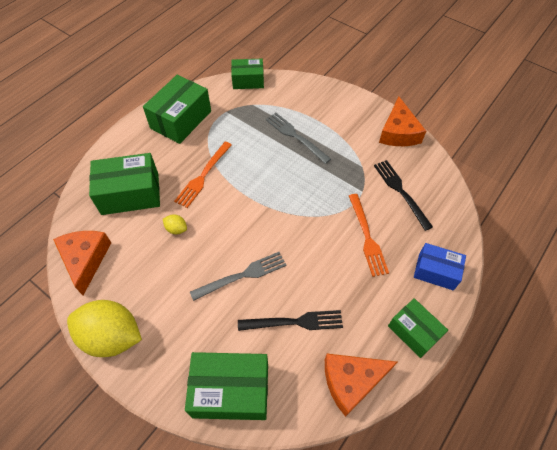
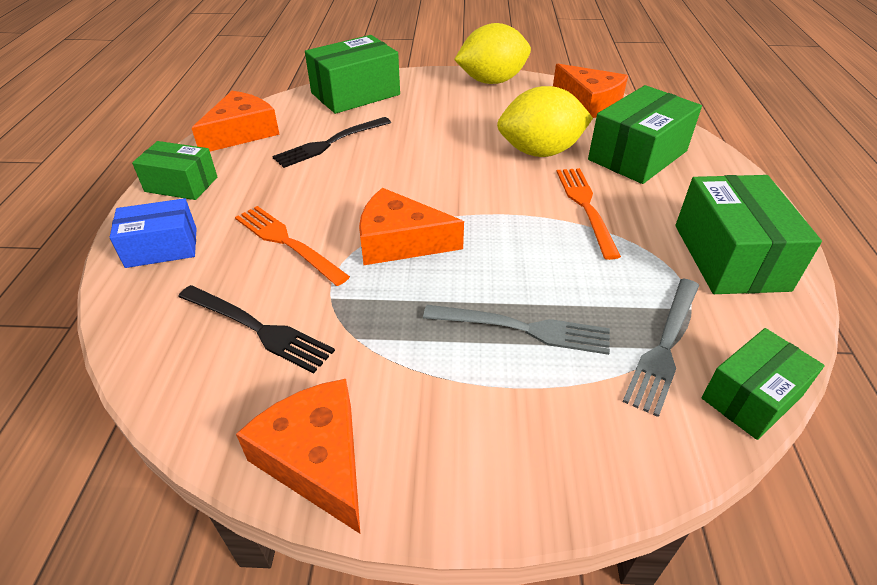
camera: 145 degrees right, 15 degrees down
(176, 229) = (540, 152): yellow lemon -> yellow lemon, size x2.41
(243, 275) = (420, 150): grey fork -> grey fork (664, 347)
(310, 205) = (400, 241): none -> orange cheese

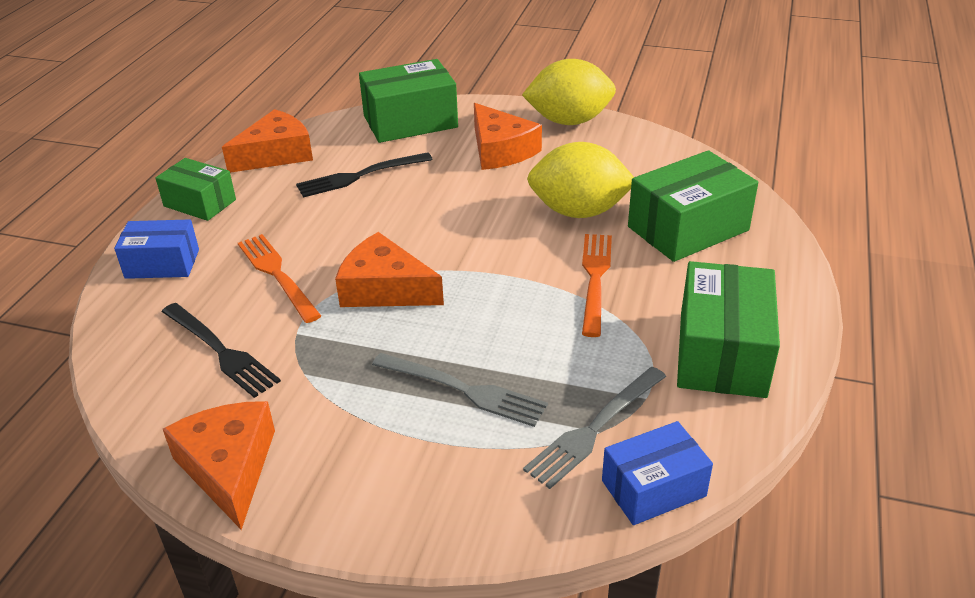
camera: 15 degrees right, 5 degrees down
(589, 102) = (668, 159): orange cheese -> orange cheese (500, 150)
(751, 397) = (653, 488): green box -> blue box

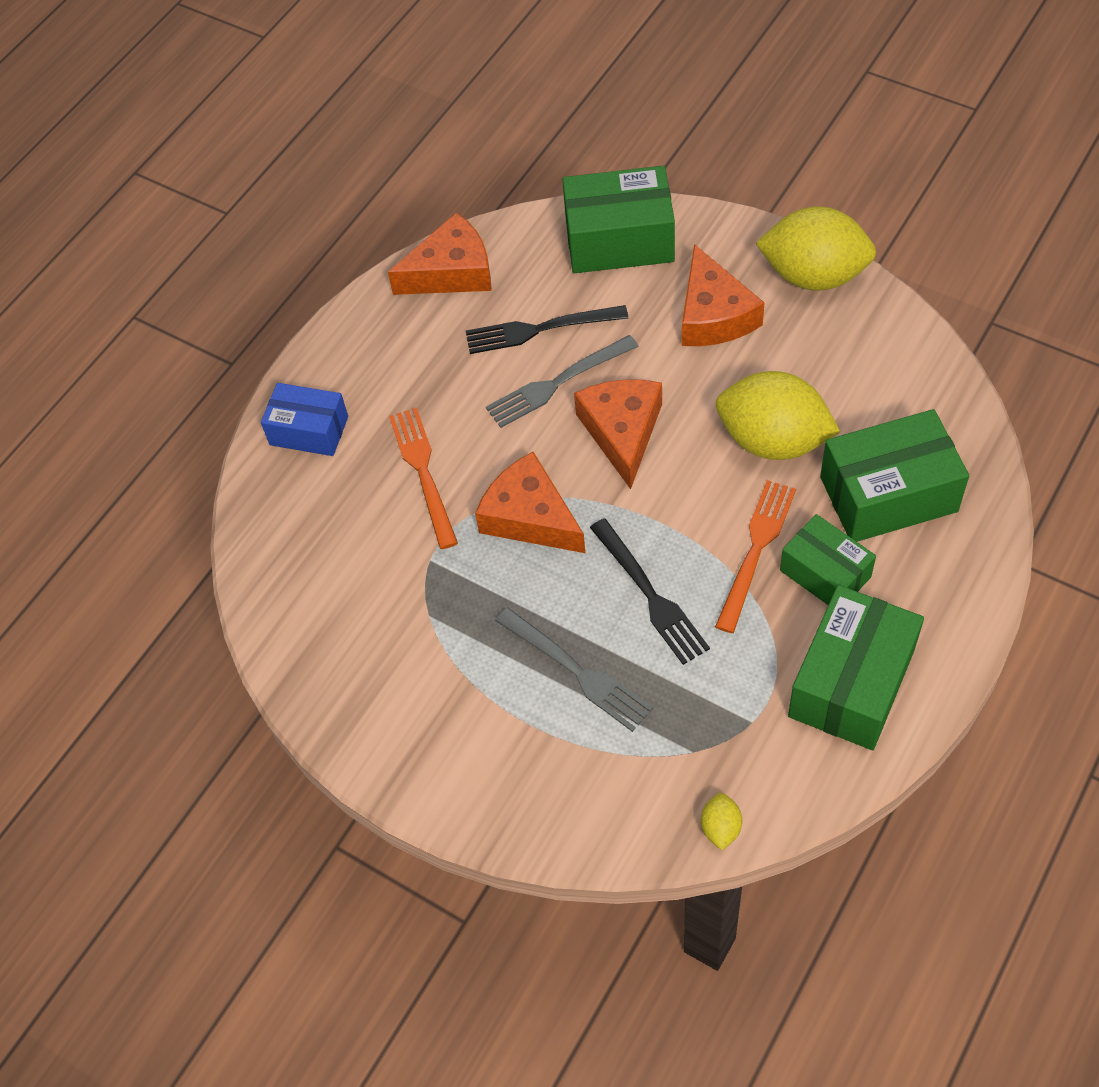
camera: 20 degrees right, 20 degrees up
(200, 203) = (357, 341): green box -> green box (825, 573)
(221, 351) = (354, 569): black fork -> black fork (651, 596)
(229, 467) = (344, 713): orange cheese -> orange cheese (622, 432)
(594, 429) = (688, 748): grey fork -> grey fork (556, 384)
(653, 488) = (720, 828): blue box -> yellow lemon

